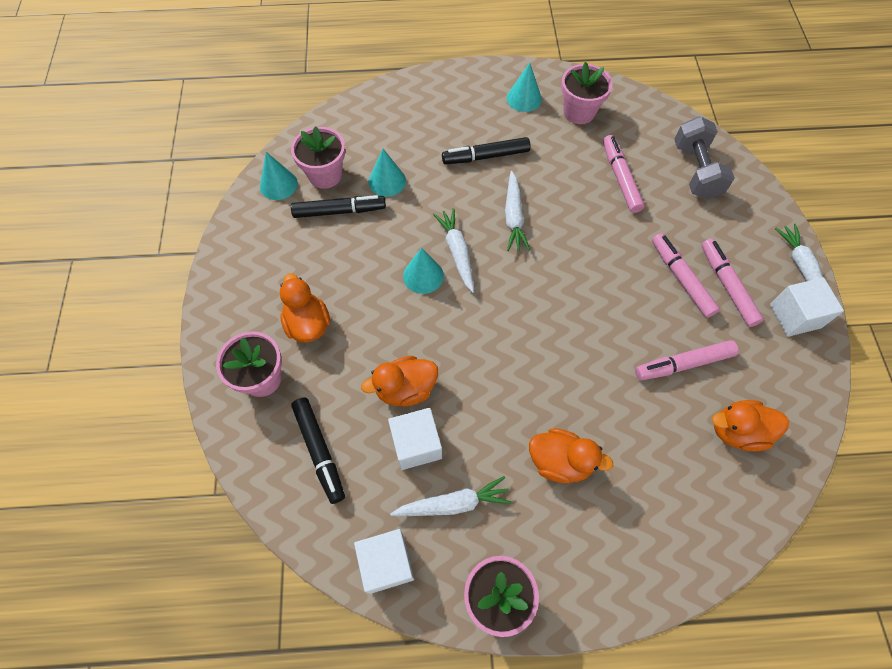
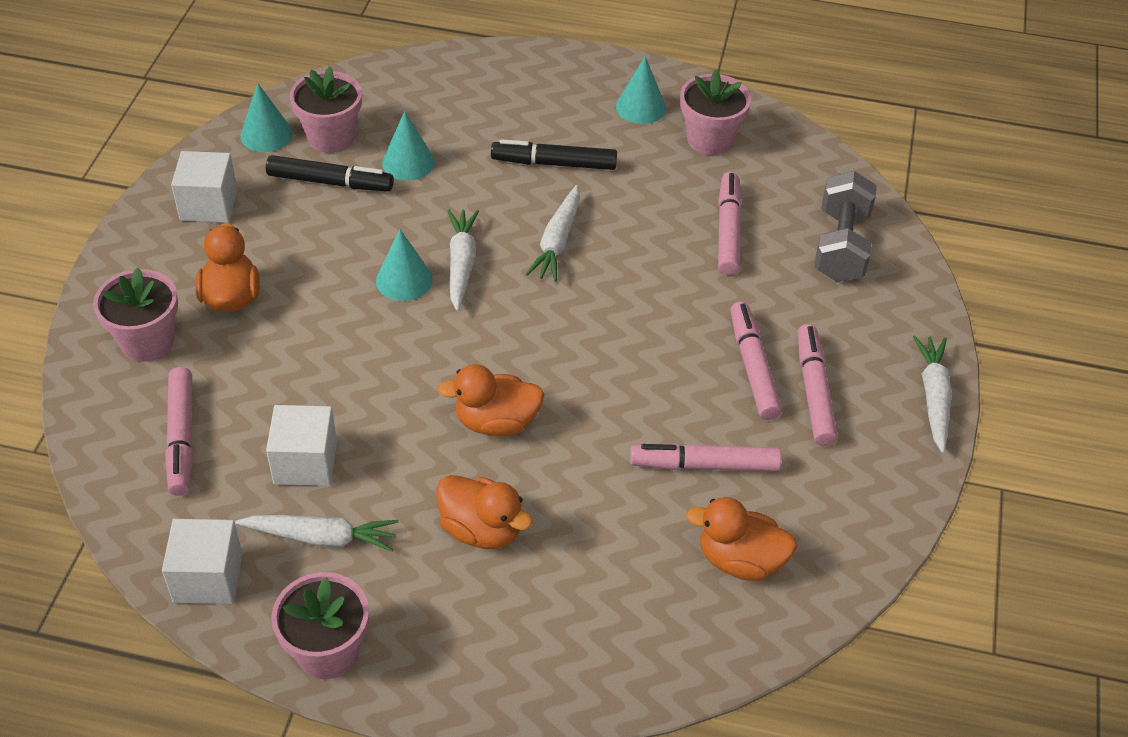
camera: 15 degrees right, 15 degrees down
(319, 451) = (181, 437): black marker -> pink marker
(405, 389) = (320, 399): orange duck -> orange duck (496, 422)
(795, 316) = (893, 450): white cube -> white cube (209, 205)

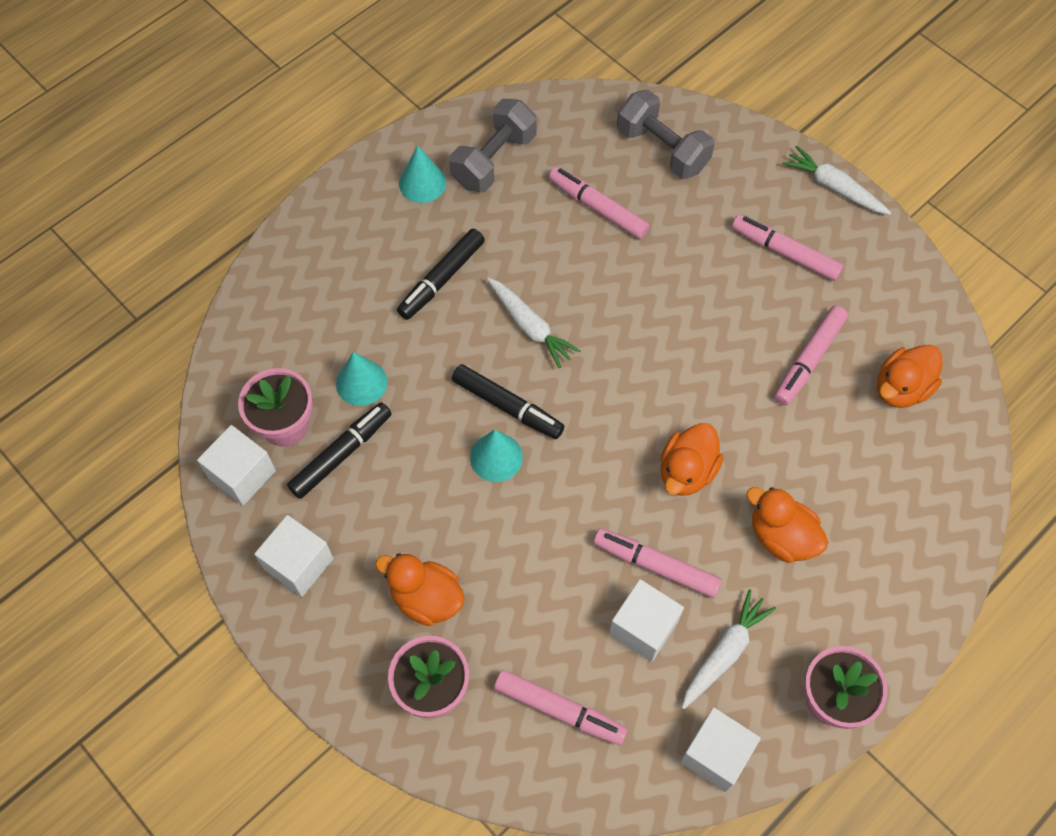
camera: 55 degrees left, 15 degrees up
(266, 134) = (242, 474): turquoise cone -> white cube
(461, 264) = (507, 406): white carrot -> black marker
(481, 530) = (781, 537): orange duck -> orange duck turned 120 degrees counterclockwise
(710, 139) = (494, 160): pink flower pot -> grey dumbbell
(753, 367) = (740, 275): pink marker -> pink marker (656, 565)

